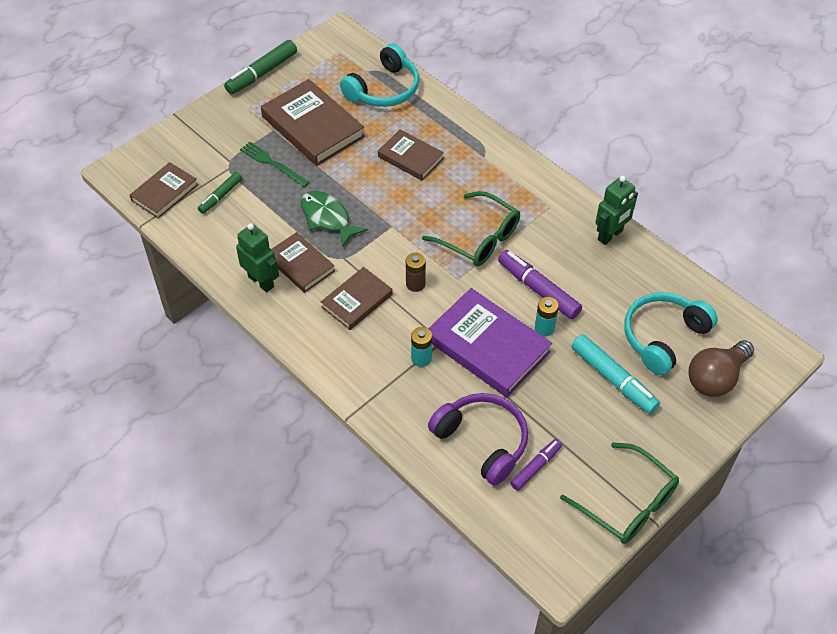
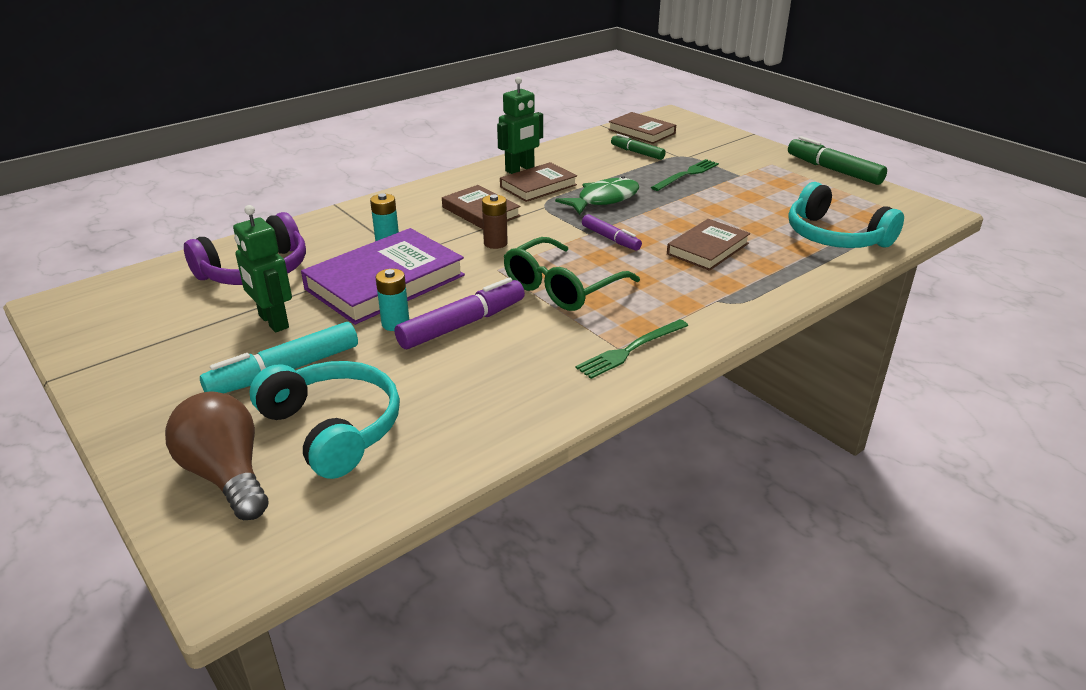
camera: 95 degrees right, 20 degrees down
(313, 127) = (751, 194): brown book -> none
(536, 467) = (197, 301): purple marker -> purple marker (610, 239)
(551, 201) = (630, 350): none -> green fork
(610, 235) = (553, 399): green robot -> green robot (273, 322)
(627, 503) = (94, 360): green glasses -> none

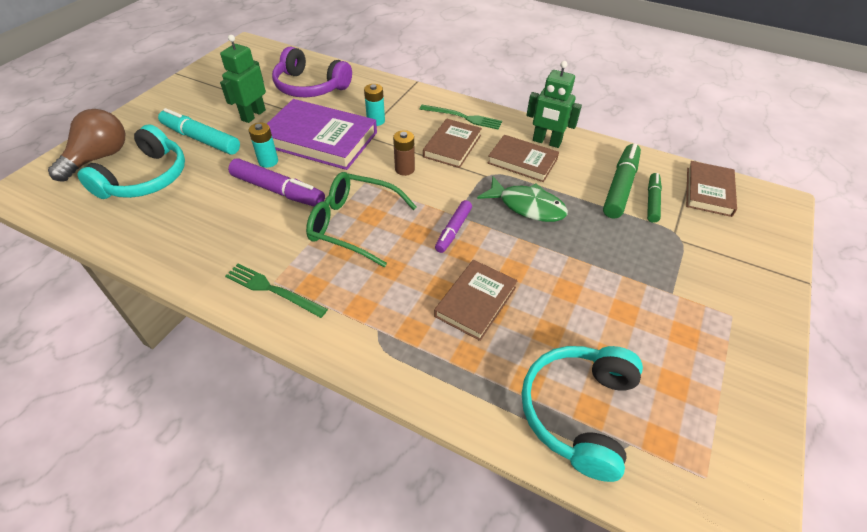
camera: 65 degrees right, 15 degrees up
(686, 174) = (633, 249): green fork -> green fork (463, 117)
(708, 249) = (475, 302): brown book -> brown book turned 75 degrees counterclockwise
(833, 170) = (775, 384): green marker -> green marker (620, 187)

